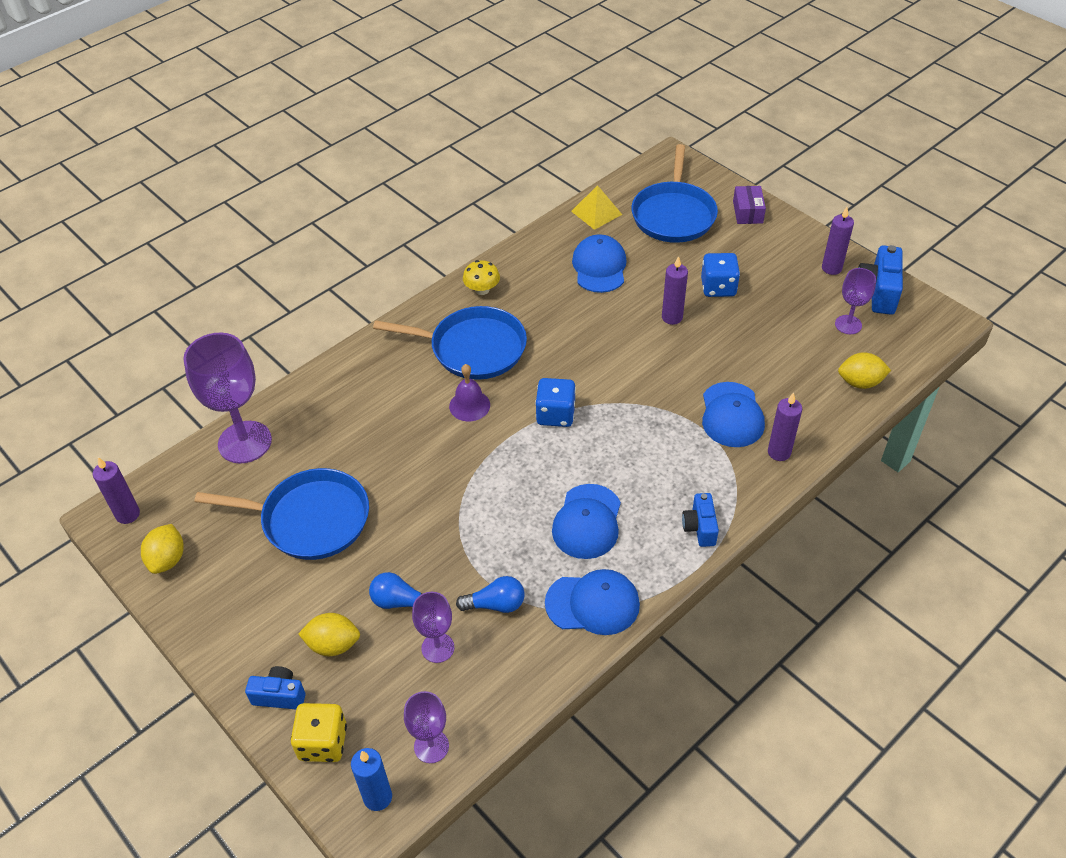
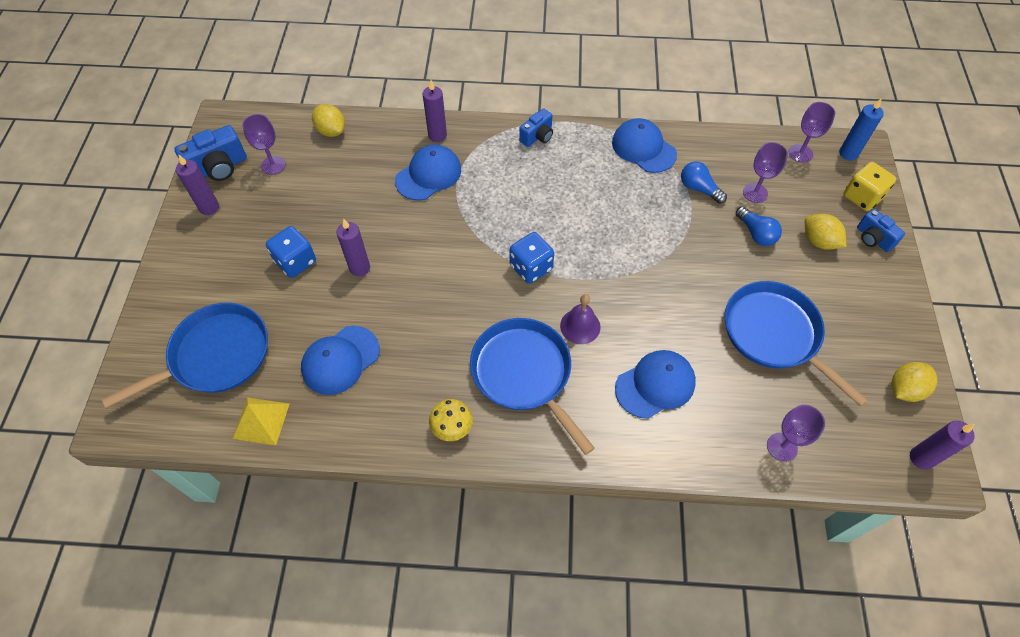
camera: 135 degrees left, 10 degrees up
(245, 442) = (781, 447): purple goblet -> purple goblet, size x0.54
(587, 522) = (595, 188): blue cap -> blue cap (655, 385)
(747, 212) = (169, 303): purple box -> none

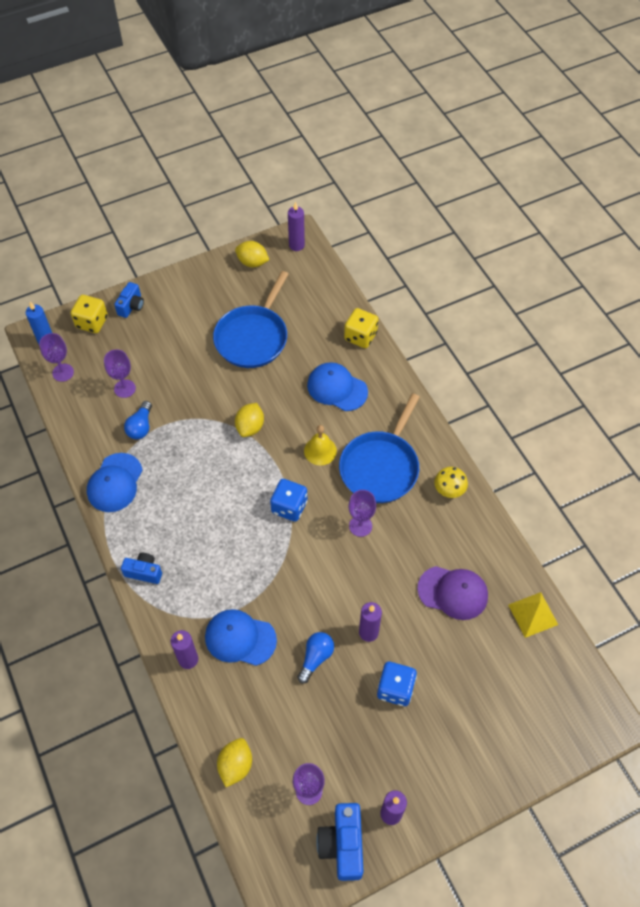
camera: 120 degrees left, 0 degrees up
(216, 356) = (513, 687): blue pan -> none
(219, 168) = (342, 844): blue camera -> blue camera turned 120 degrees counterclockwise
(340, 360) = (453, 592): blue cap -> purple cap
(580, 326) = (320, 451): purple bell -> yellow bell
(723, 454) = (360, 336): none -> yellow dice
(756, 233) = (167, 375): blue light bulb -> blue light bulb (315, 658)
(781, 447) = (335, 310): purple goblet -> purple goblet (360, 526)
(818, 241) = (153, 336): yellow lemon -> yellow lemon (250, 427)

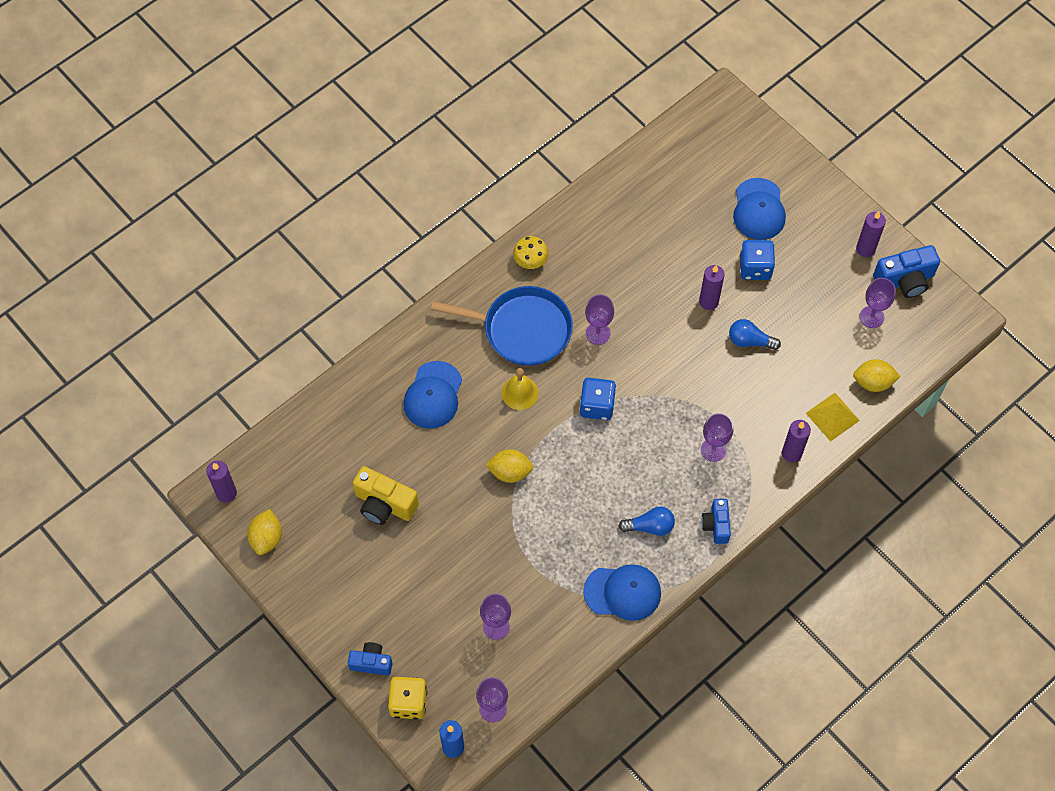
camera: 105 degrees left, 5 degrees up
(141, 426) = (543, 590): blue light bulb -> blue light bulb (650, 526)
(215, 591) = (713, 450): none -> purple goblet
(240, 638) = (754, 412): blue cap -> blue cap (759, 209)
(253, 337) = (384, 504): blue pan -> yellow camera
(360, 336) = (353, 387): yellow dice -> none
(453, 592) = (643, 238): purple cap -> none
(533, 614) = (643, 168): yellow pyramid -> yellow pyramid (832, 416)

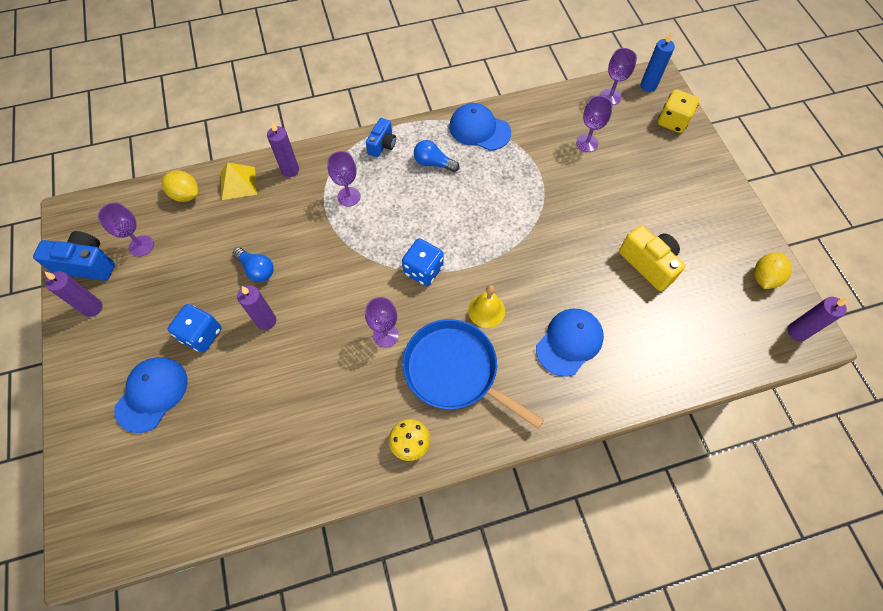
camera: 155 degrees left, 0 degrees up
(371, 663) = (694, 155): blue camera -> none
(510, 472) = (527, 247): yellow lemon -> none

